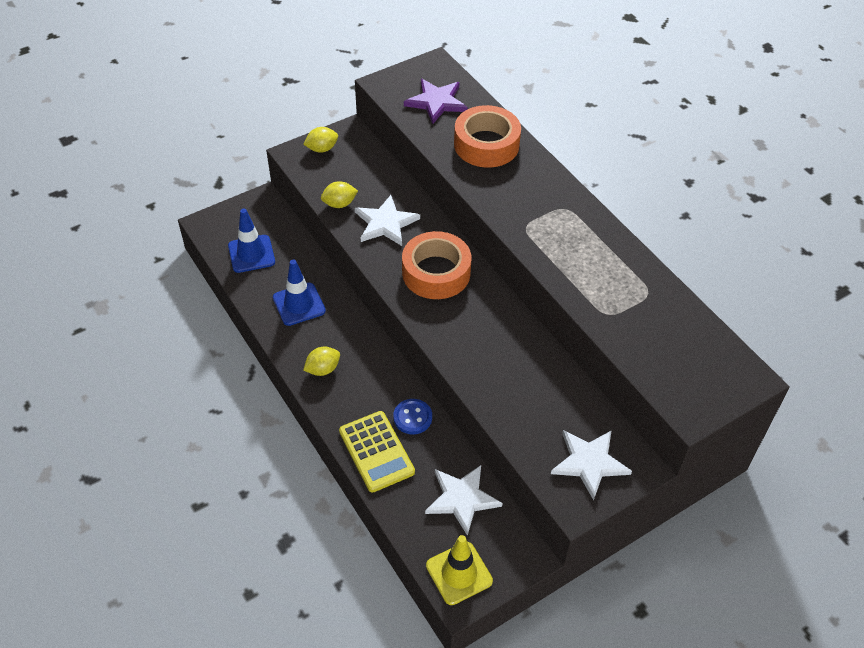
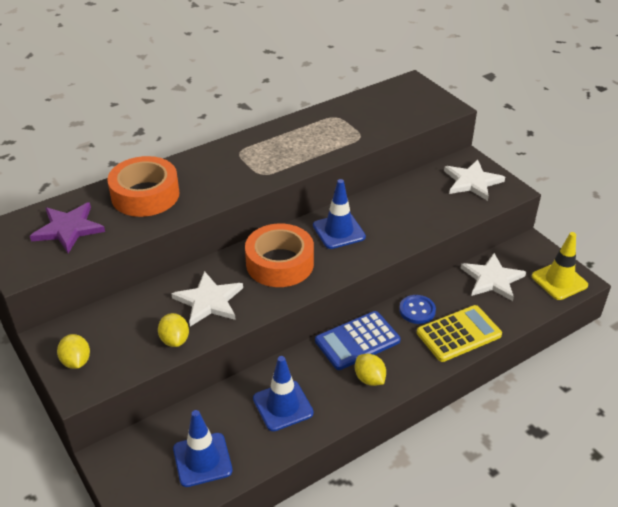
camera: 90 degrees left, 10 degrees down
(372, 362) = (357, 341): none -> blue calculator
(487, 321) = (339, 231): none -> blue traffic cone

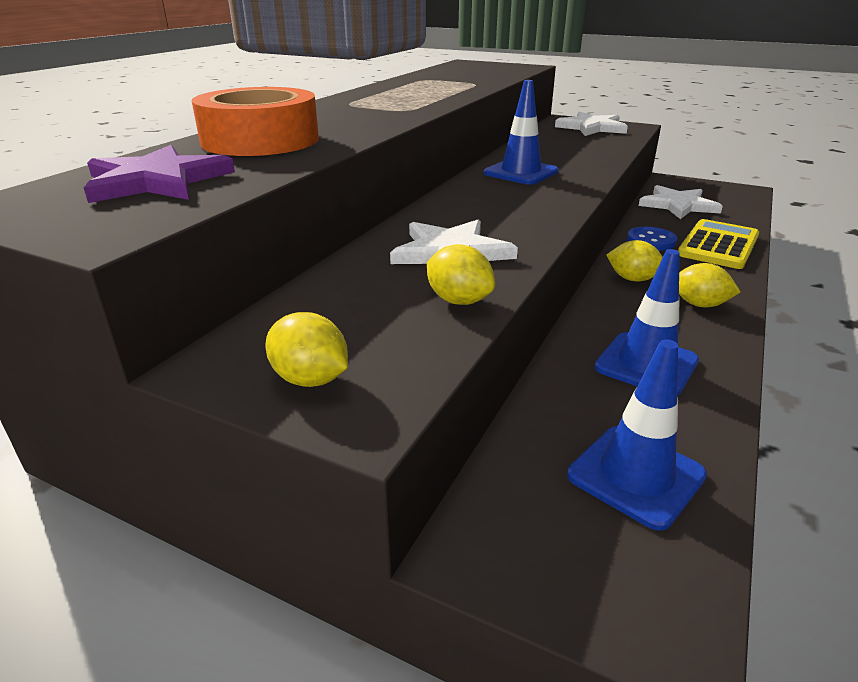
camera: 30 degrees left, 10 degrees down
(280, 263) = (493, 204): orange tape -> none
(357, 341) = (632, 279): blue calculator -> yellow lemon
(559, 281) = (732, 193): yellow traffic cone -> none

